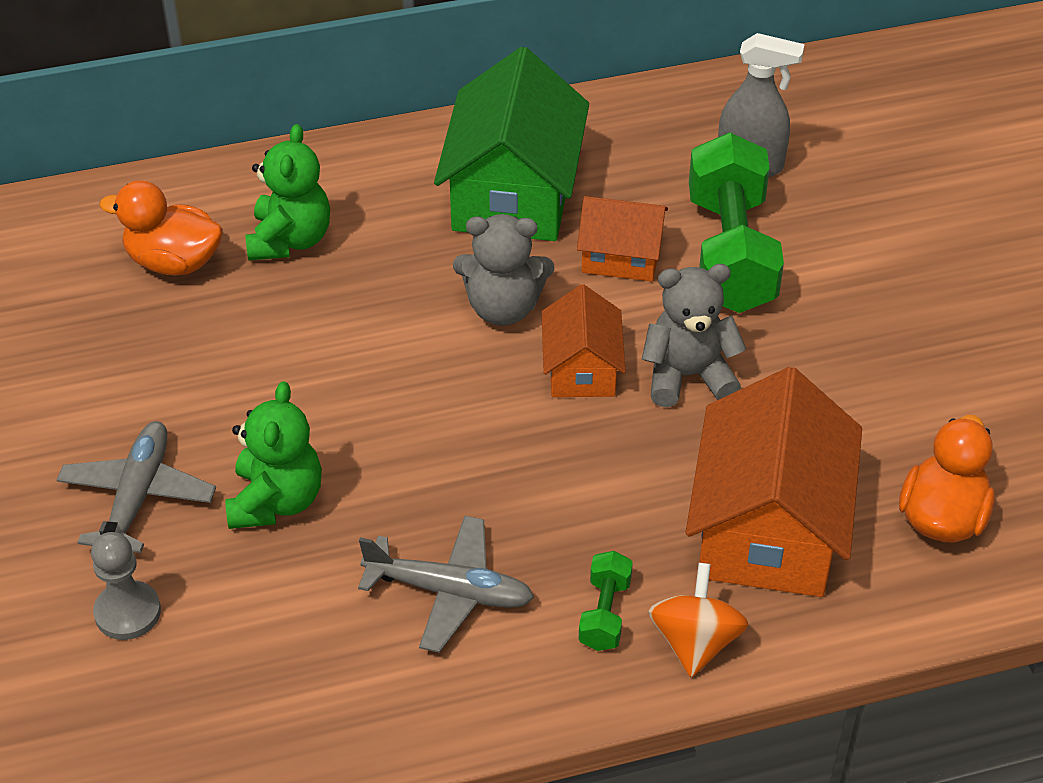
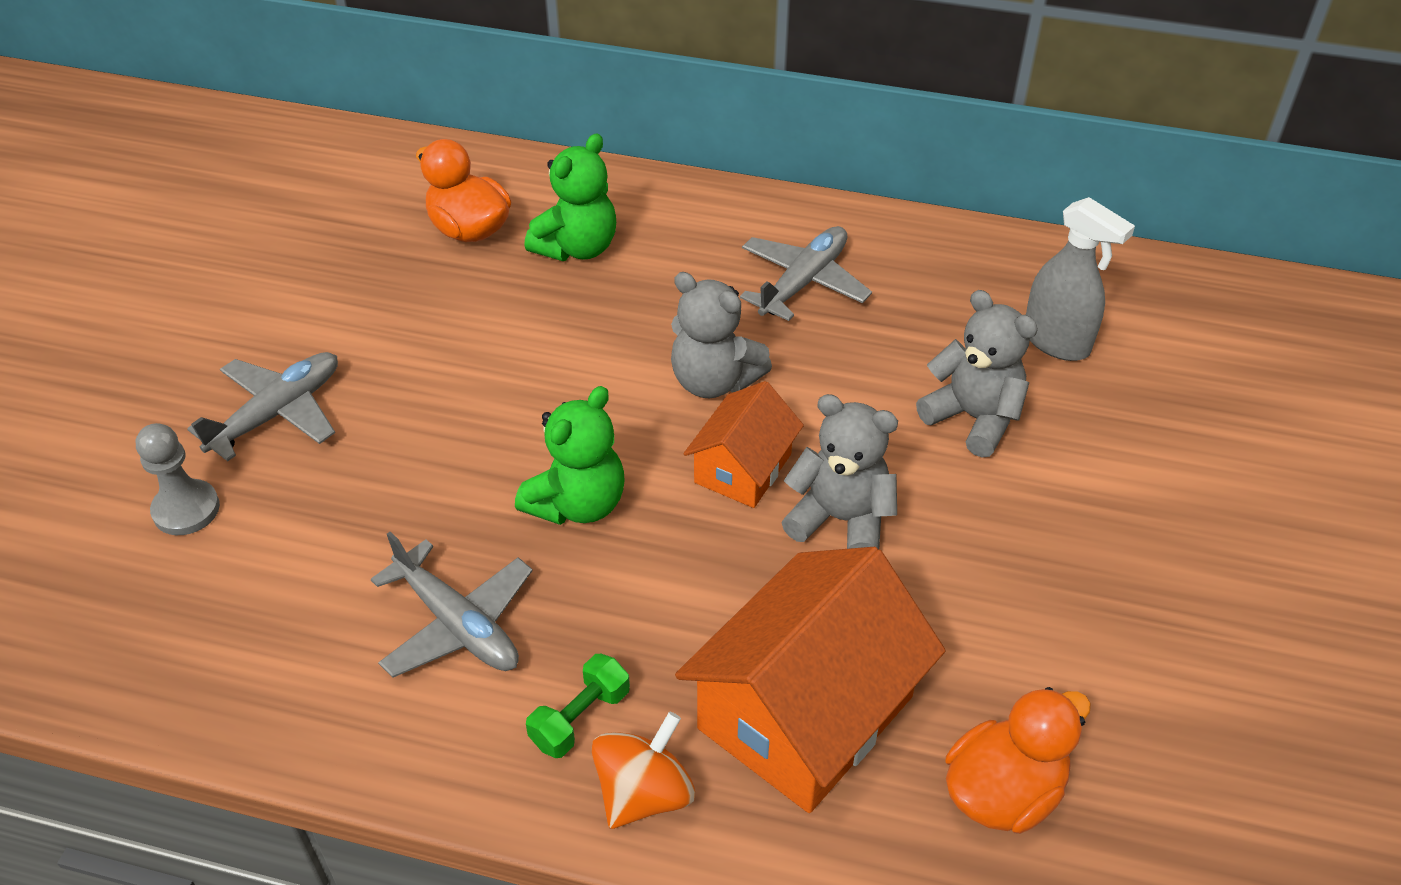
camera: 30 degrees right, 0 degrees up
(276, 501) = (381, 468): green teddy bear -> green teddy bear (577, 503)
(513, 194) = (804, 282): green house -> grey plane
(621, 256) = (861, 378): orange house -> none
(730, 253) = (973, 418): green dumbbell -> grey teddy bear

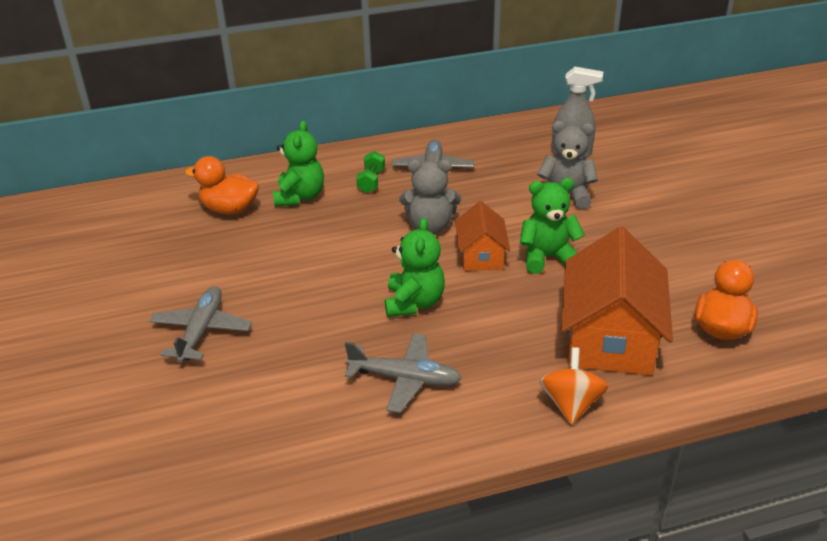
camera: 30 degrees left, 10 degrees down
(186, 509) = (191, 397): grey pawn -> none
(580, 718) = (508, 389): green dumbbell -> green dumbbell (371, 181)
(840, 519) = (547, 257): grey teddy bear -> green teddy bear

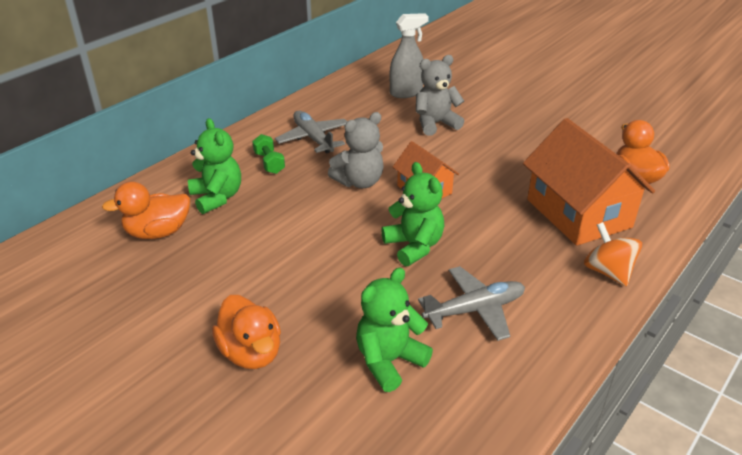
camera: 35 degrees left, 0 degrees up
(202, 331) = (251, 352): grey plane -> orange duck
(547, 257) = (473, 173): green teddy bear -> green teddy bear (389, 361)

